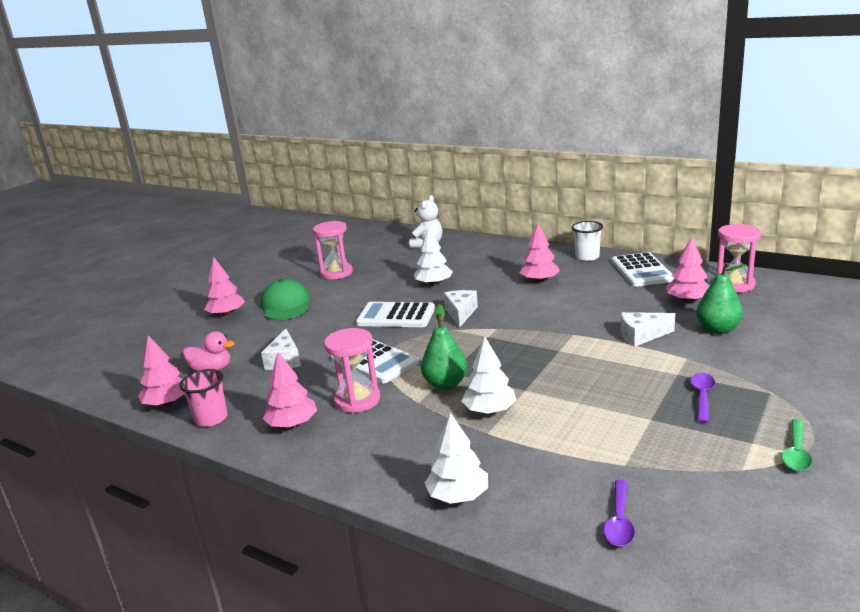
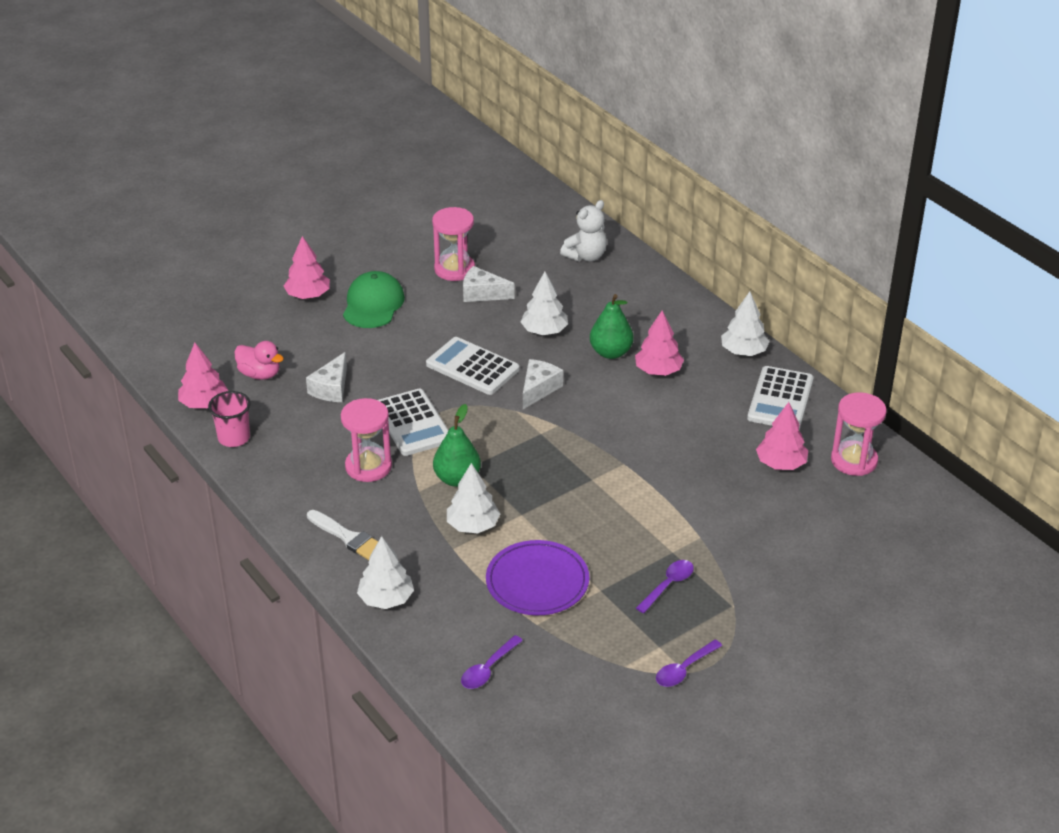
camera: 20 degrees right, 15 degrees up
(292, 424) = (298, 473): pink tree -> none
(378, 458) = (348, 537): none -> white brush
(587, 257) = (743, 351): white cup -> white tree
(589, 432) = (537, 582): none -> purple plate
(641, 336) = (686, 493): white cheese -> white cheese (482, 293)
(718, 329) = (768, 514): green pear -> green pear (610, 352)
(796, 452) = (684, 669): green spoon -> purple spoon

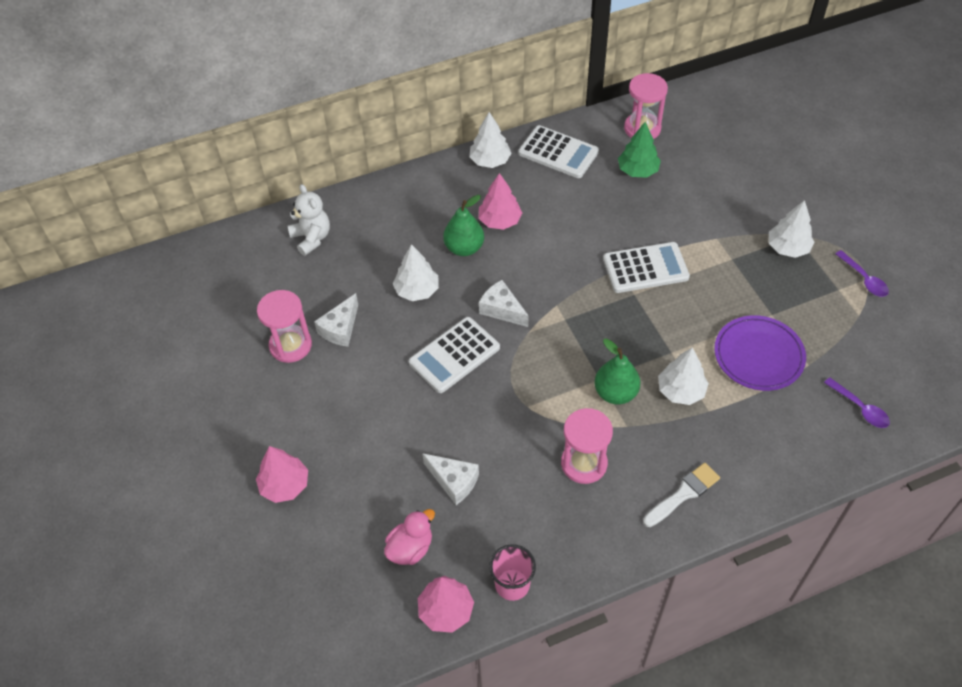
camera: 75 degrees left, 15 degrees up
(373, 304) = (323, 425): green cap -> none
(386, 599) = (770, 473): white tree -> white tree (788, 248)
(412, 423) = (527, 417): white calculator -> white calculator (645, 268)
(668, 585) = (770, 269): purple spoon -> none
(781, 463) = (637, 170): pink tree -> green tree

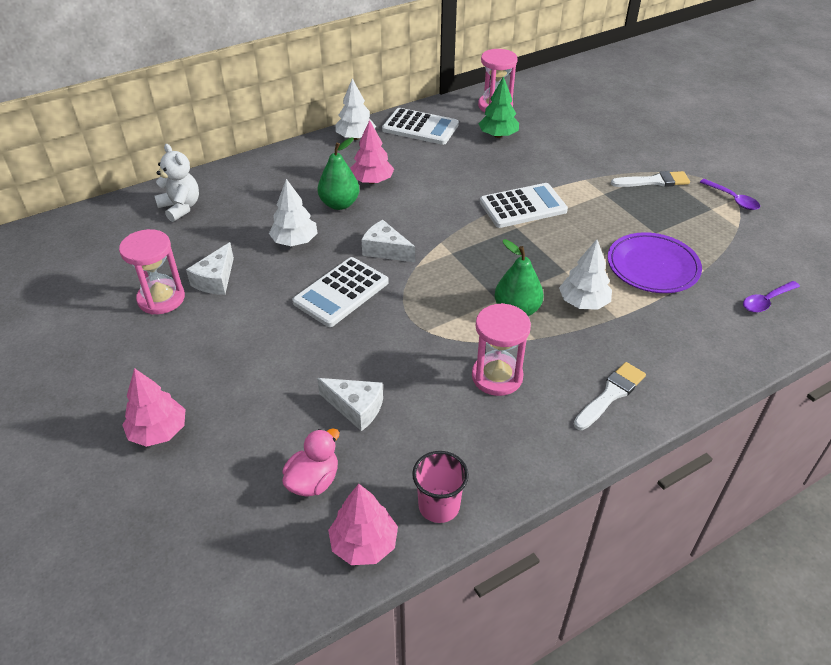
camera: 10 degrees left, 10 degrees down
(788, 248) = (654, 181): white tree -> white brush
(860, 408) = (766, 301): purple spoon -> purple spoon turned 105 degrees clockwise

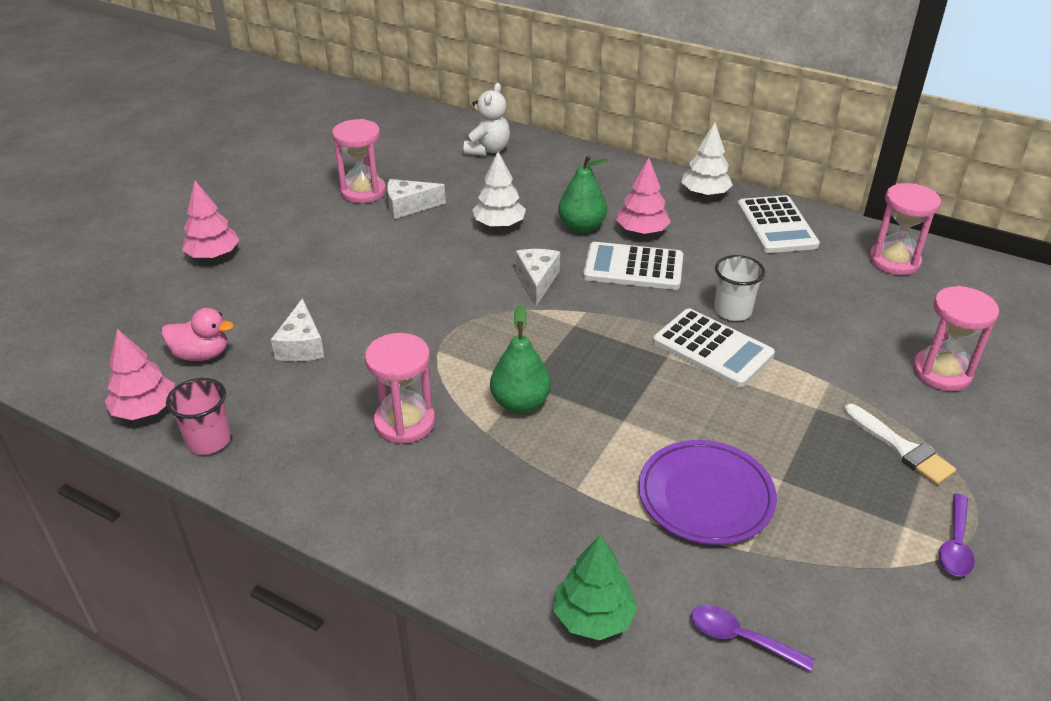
camera: 60 degrees right, 5 degrees down
(341, 292) = (450, 278): white calculator -> white calculator (633, 267)
(492, 183) = (732, 311): none -> white cup
(498, 135) = (834, 284): green tree -> green tree (593, 617)
(583, 302) = (579, 452): white tree -> none
(603, 139) = (941, 372): none -> pink hourglass
(611, 394) = (437, 521): white brush -> none

